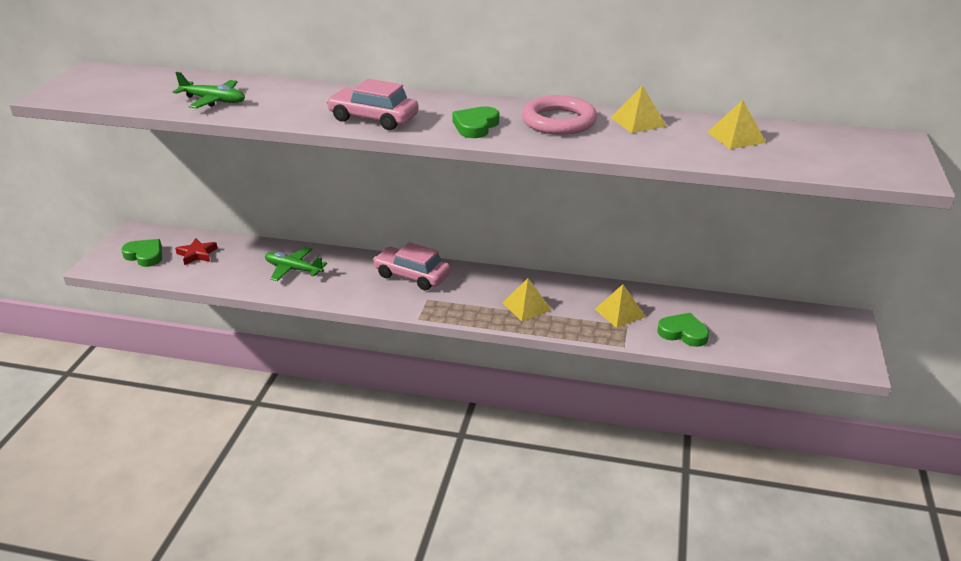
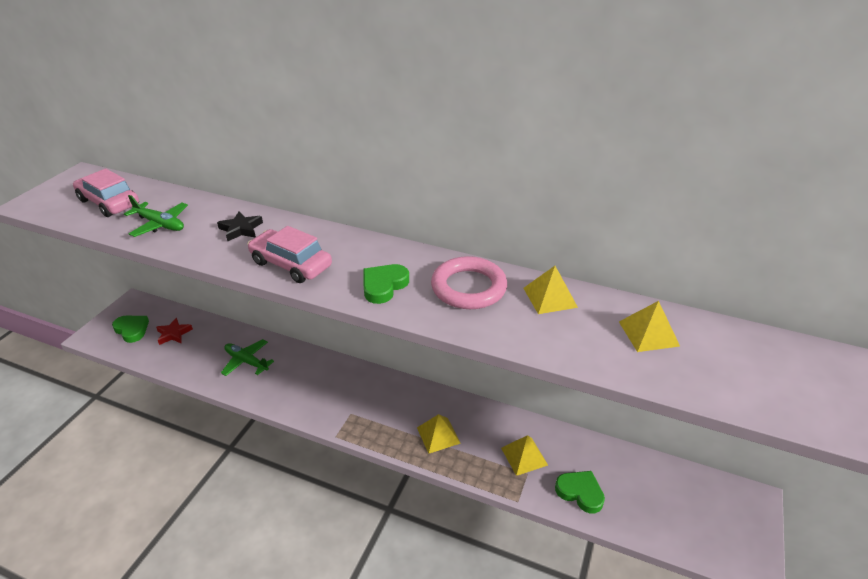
camera: 10 degrees right, 5 degrees up
(304, 98) = (241, 229): none -> black star
(412, 276) = (345, 383): pink car -> pink car (109, 202)

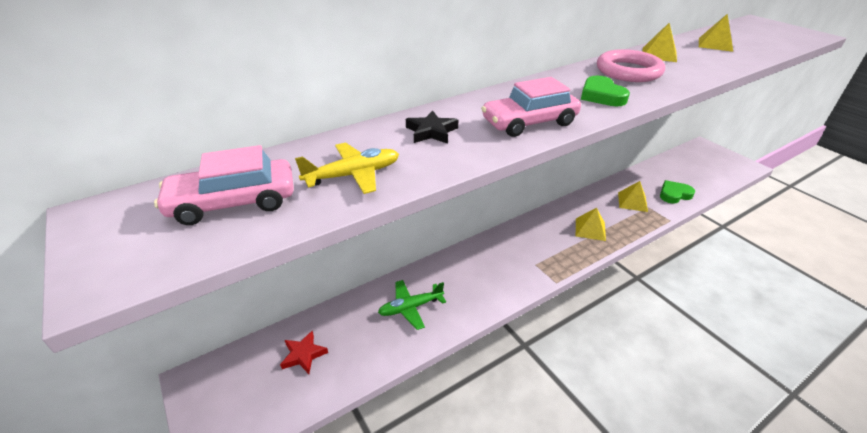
camera: 55 degrees left, 0 degrees up
(132, 330) = (250, 395): green heart -> none
(160, 224) = (353, 175): green plane -> yellow plane

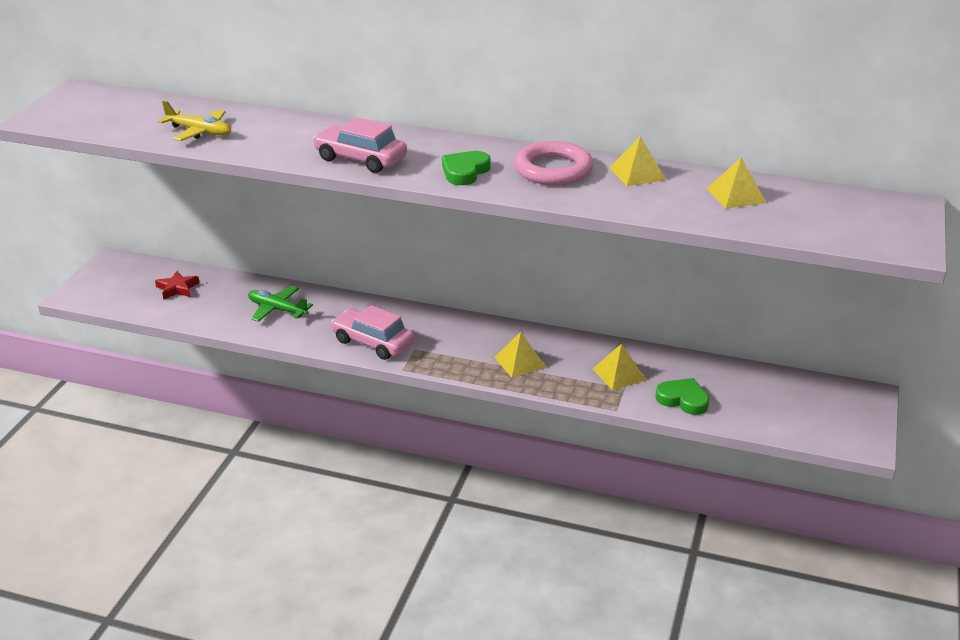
camera: 50 degrees right, 5 degrees down
(233, 202) = (129, 115): pink car -> pink car (373, 342)
(431, 132) = (293, 132): black star -> none

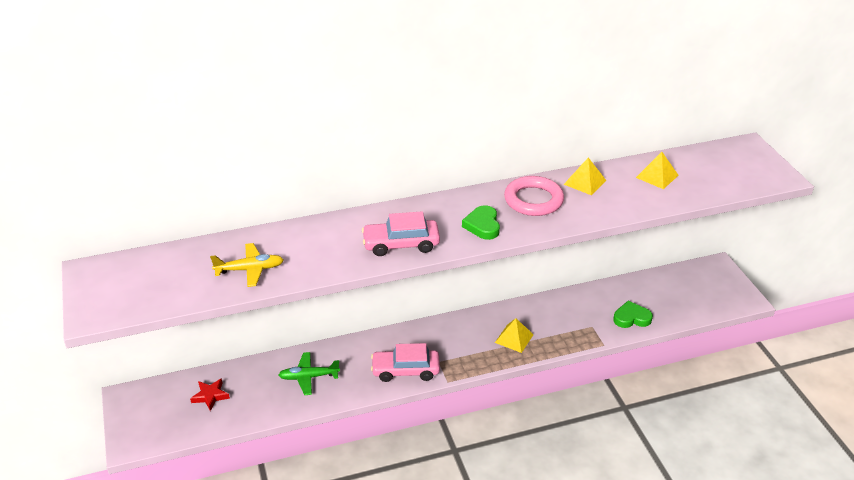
camera: 35 degrees left, 5 degrees up
(619, 374) = (579, 318): yellow pyramid -> none

